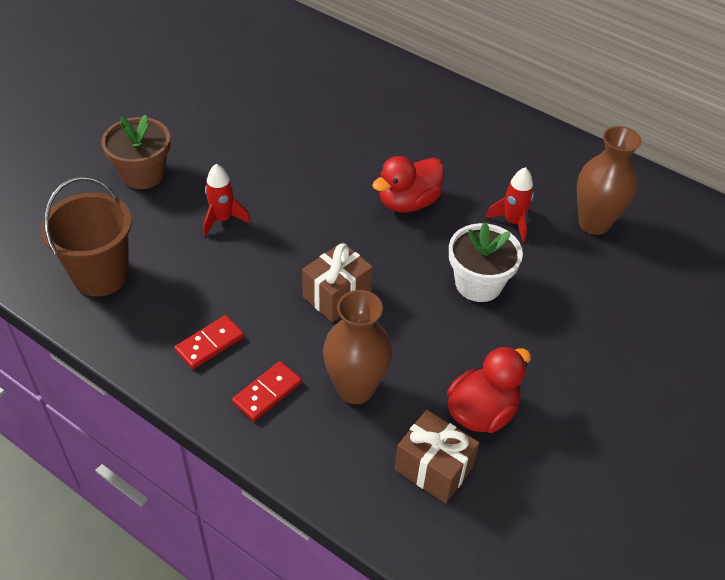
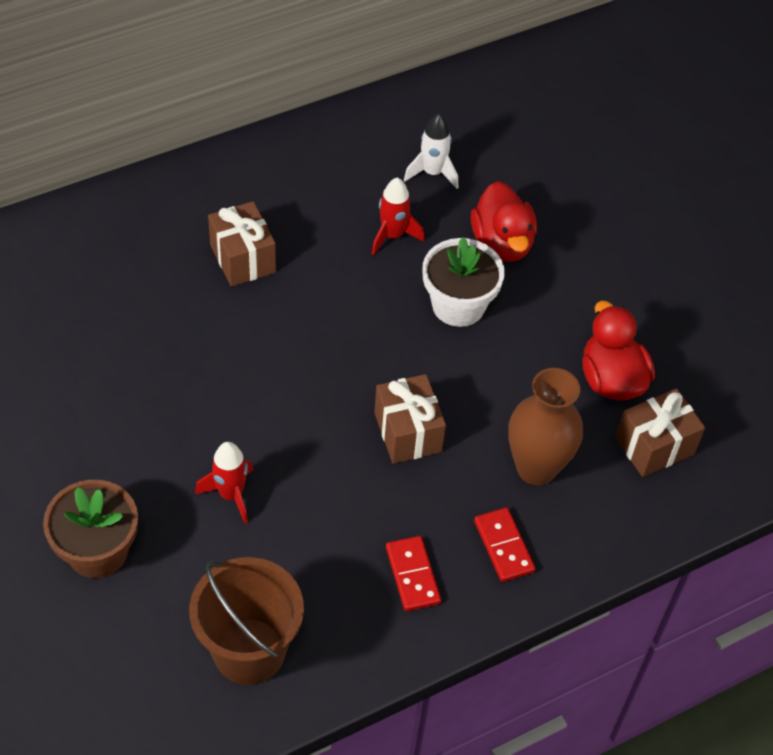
camera: 65 degrees left, 5 degrees up
(408, 202) = (310, 309): red duck -> red duck (502, 243)
(424, 153) = (243, 258): none -> brown gift
(594, 223) = (432, 173): brown vase -> white rocket

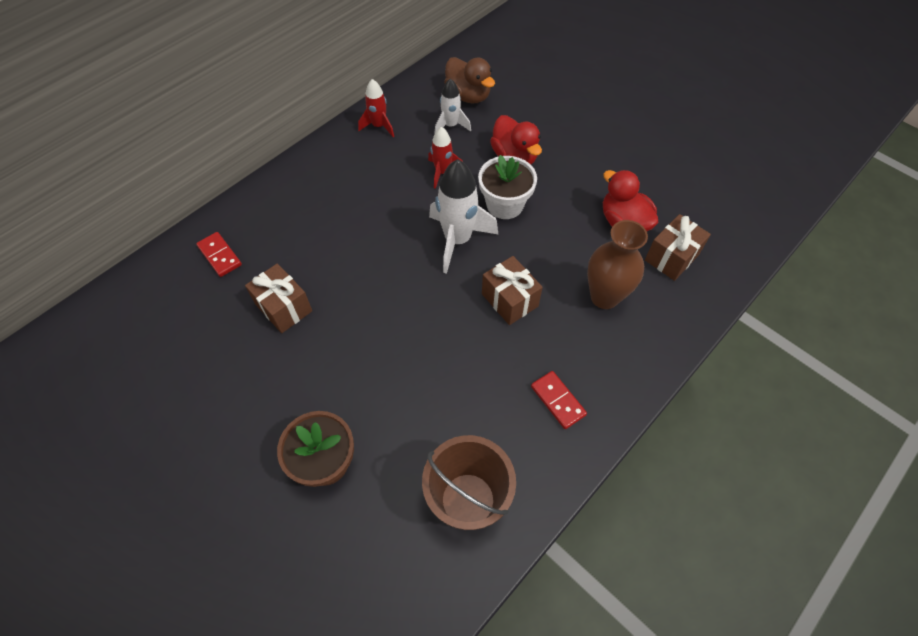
camera: 15 degrees left, 5 degrees up
(231, 495) = (407, 385): red rocket -> red rocket (379, 126)
(243, 258) = (349, 216): brown gift -> brown gift (284, 308)
(373, 333) = (457, 240): none -> white rocket
(476, 136) = (468, 96): none -> brown duck
(504, 546) = (609, 358): red domino -> red domino (220, 255)

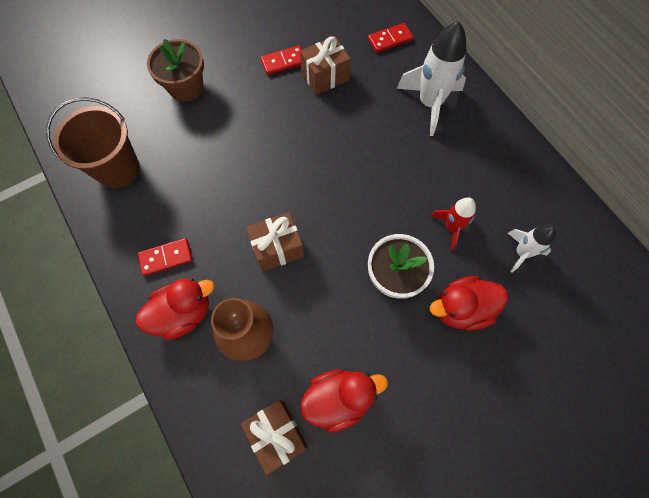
camera: 105 degrees right, 10 degrees up
(266, 357) = (283, 62): none -> red domino
(379, 126) = (530, 181): red rocket -> none
(457, 240) = (359, 220): white rocket -> white rocket (430, 103)
(468, 96) = (571, 285): brown duck -> none
(607, 363) = (183, 313): none -> red duck

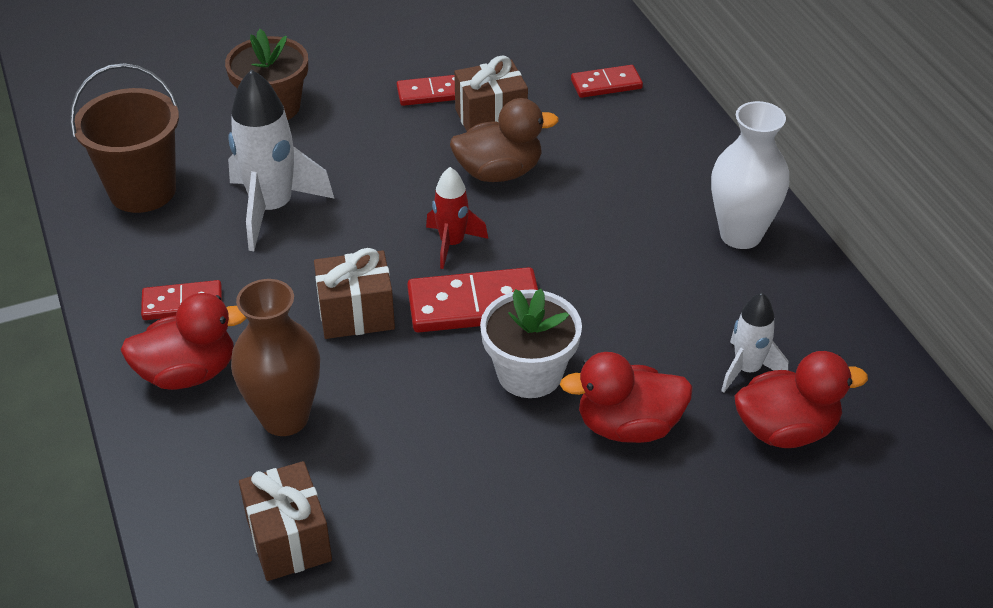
camera: 10 degrees right, 25 degrees down
(338, 398) = (398, 510): red duck -> red duck (786, 430)
(340, 120) = (499, 172): none -> brown duck
(348, 229) = (474, 305): none -> red domino
(430, 103) = (648, 168): white rocket -> white rocket (272, 209)
(451, 227) = (640, 324): red rocket -> red rocket (452, 244)
(496, 148) = (740, 235): none -> white vase

